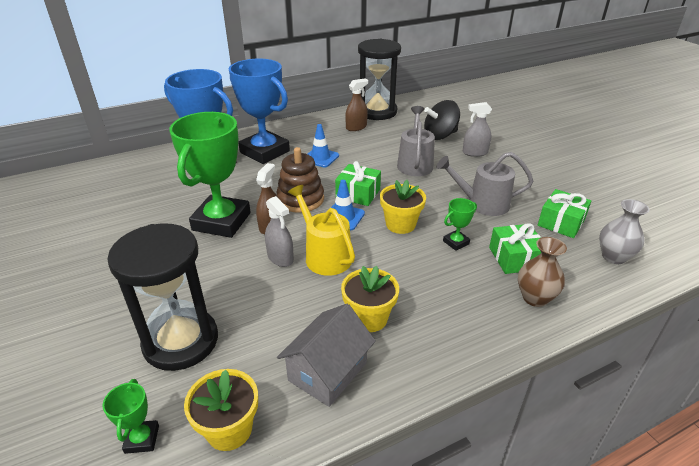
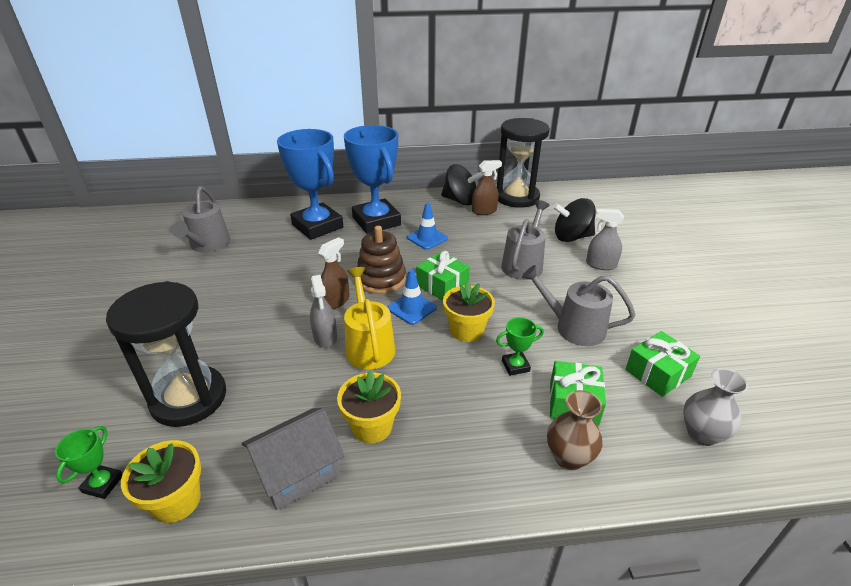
camera: 20 degrees right, 0 degrees up
(105, 203) = (208, 245): none -> grey watering can
(221, 221) = (294, 286): green trophy -> none
(330, 122) = (460, 201): none -> black spinning top

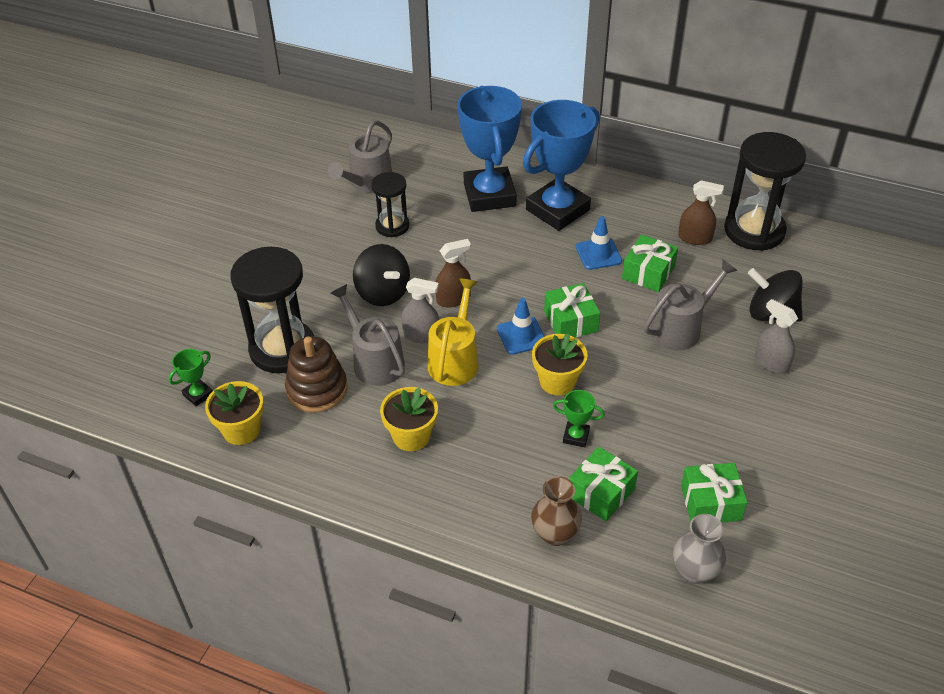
camera: 30 degrees right, 10 degrees up
(248, 267) = (392, 226): none -> black hourglass
(298, 472) = (334, 447): grey house -> none
(325, 337) = (421, 335): grey spray bottle -> grey spray bottle turned 90 degrees counterclockwise
(376, 221) = (557, 210): blue trophy -> blue trophy turned 45 degrees clockwise
(381, 279) = (513, 290): brown stacking toy -> brown stacking toy (317, 389)
(460, 201) = (678, 212): black spinning top -> black spinning top (383, 293)
(471, 238) = (648, 272): none -> green gift
(574, 327) = (669, 422): grey watering can -> grey watering can (374, 361)

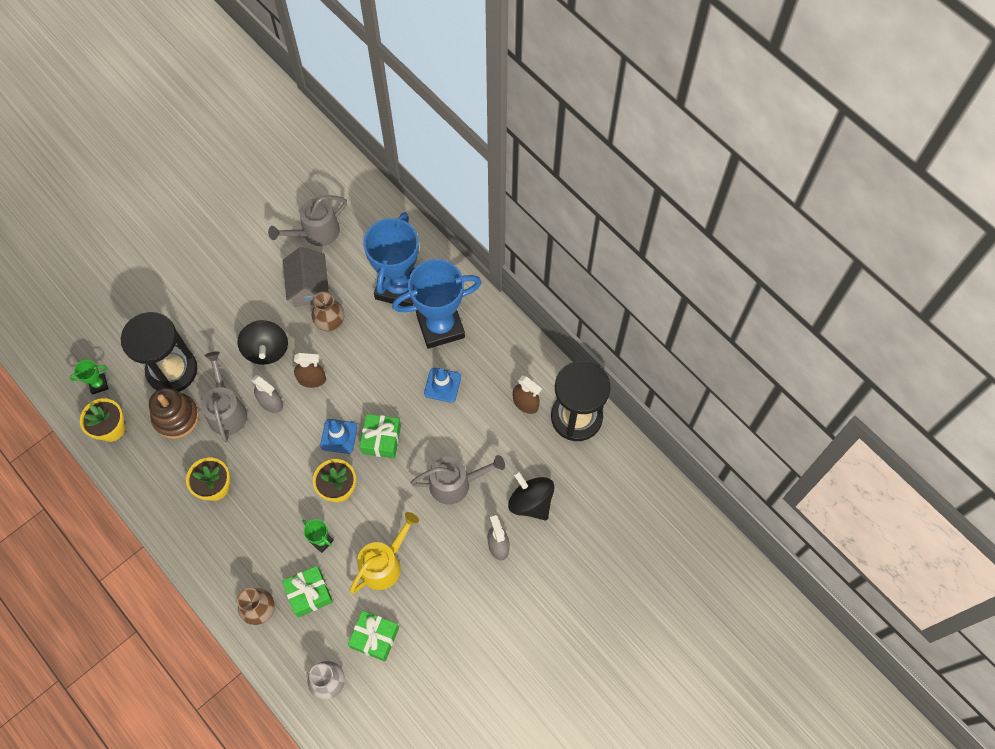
camera: 25 degrees right, 20 degrees up
(392, 226) = (309, 287): black hourglass -> grey house
(438, 246) = (330, 323): none -> brown vase
(455, 360) = (280, 436): yellow watering can -> yellow watering can (384, 564)
(648, 272) = (467, 420): green gift -> none

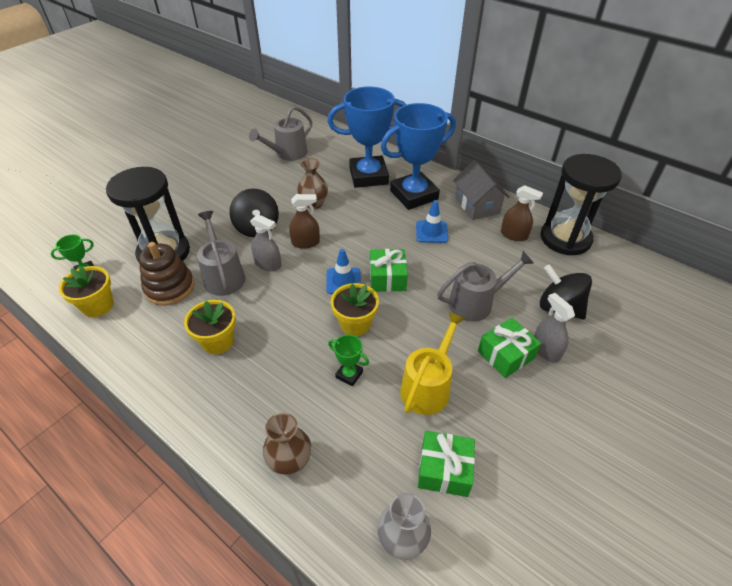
camera: 10 degrees left, 20 degrees down
(309, 287) = (289, 184): grey house -> grey house (477, 205)
(309, 594) = (348, 432): green gift -> green gift (506, 355)
(399, 287) = (368, 176): blue trophy -> blue trophy turned 75 degrees clockwise

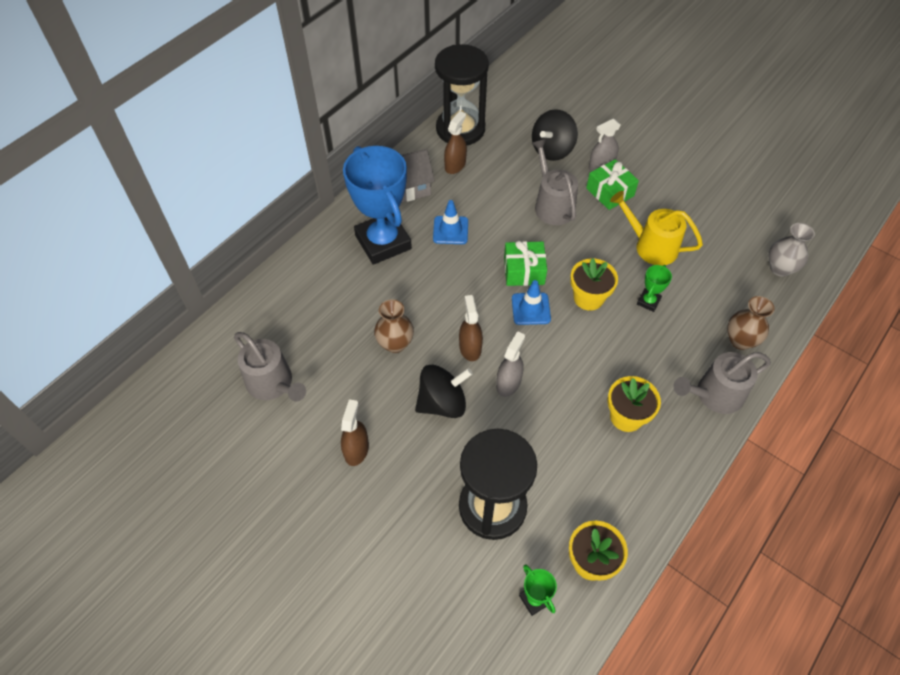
camera: 90 degrees left, 10 degrees up
(170, 287) = (554, 484): brown stacking toy -> none
(223, 276) = (530, 428): grey watering can -> grey watering can (714, 395)
(229, 189) = (356, 450): none -> brown spray bottle
(368, 176) = (340, 286): blue trophy -> none
(444, 470) = (723, 241): green gift -> none

